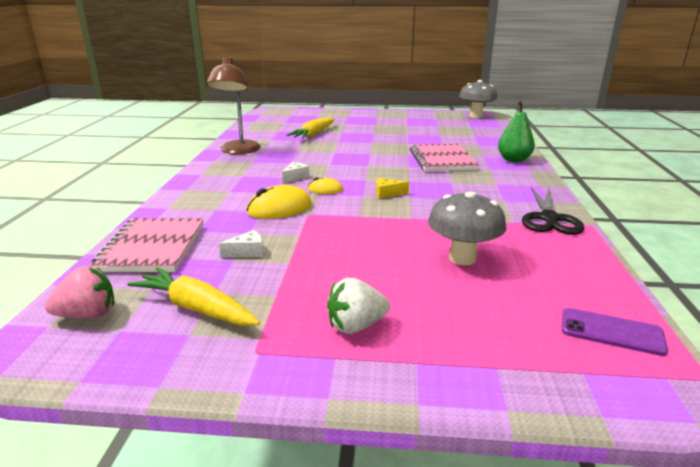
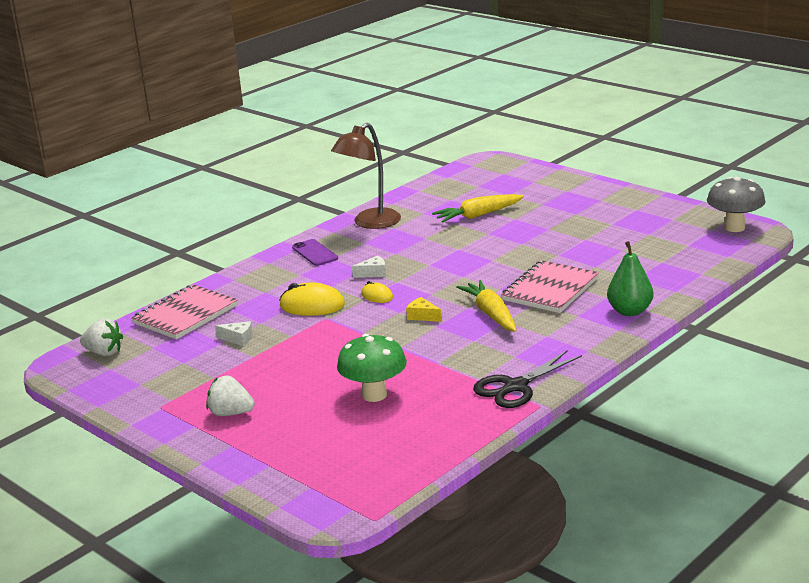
camera: 40 degrees right, 0 degrees up
(88, 314) = (104, 353): pink strawberry -> white strawberry
(196, 308) = (161, 369): yellow carrot -> yellow carrot (491, 314)
(462, 258) = (374, 395): grey mushroom -> green mushroom
(611, 332) = (373, 476): purple phone -> purple phone (315, 253)

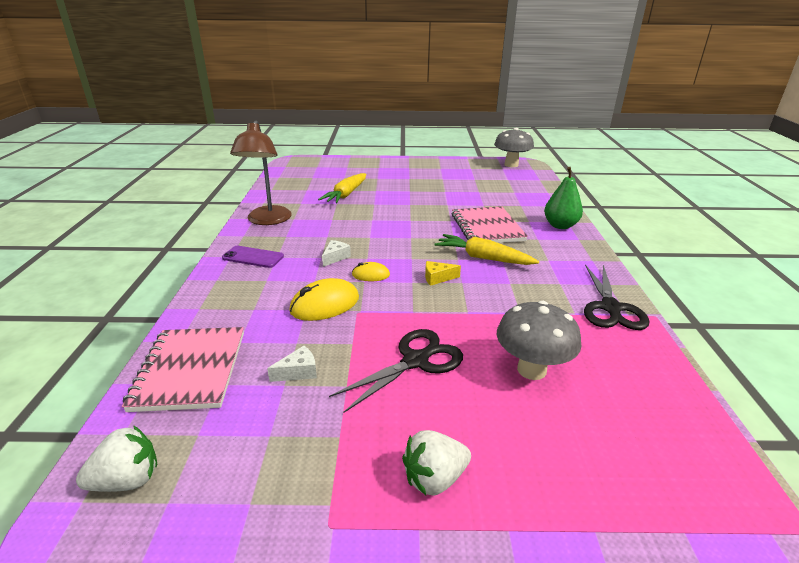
camera: 45 degrees left, 5 degrees up
(312, 361) = (416, 361): none -> black scissors
(374, 395) = (531, 370): green mushroom -> grey mushroom

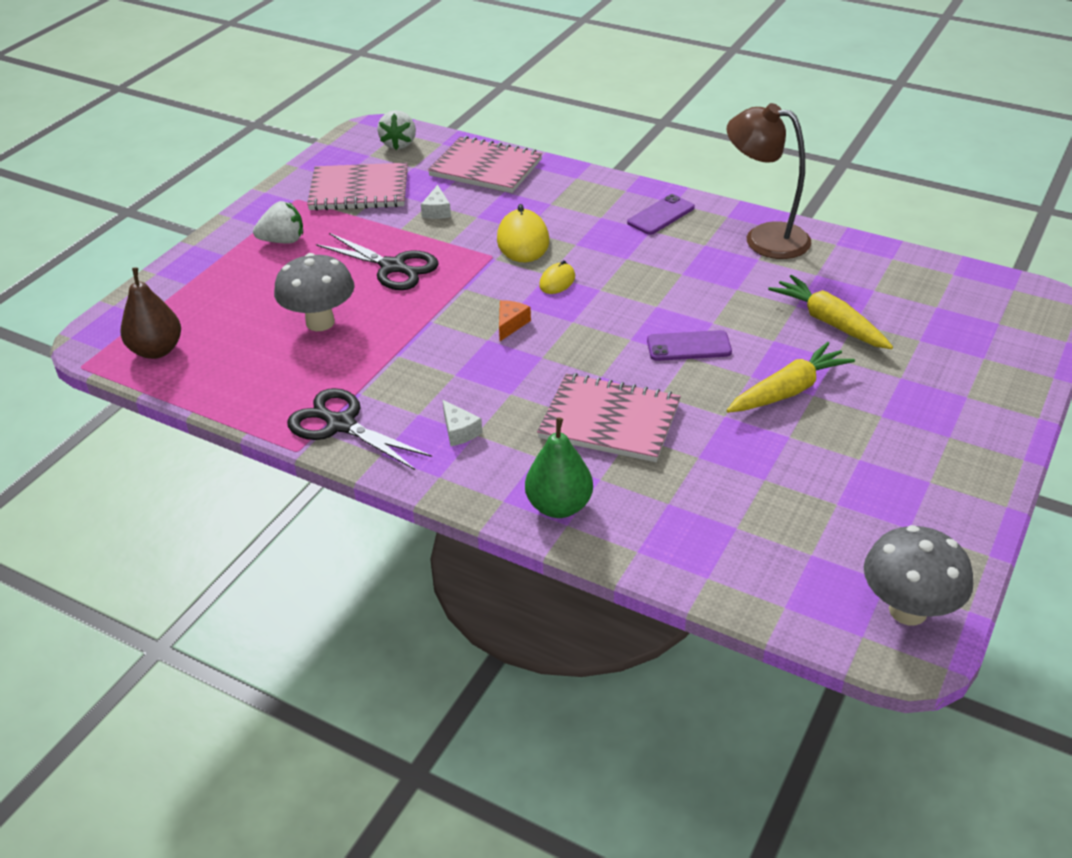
camera: 120 degrees right, 10 degrees up
(278, 461) = (359, 190): none -> pink notebook
(335, 257) = (618, 267): white cheese -> white cheese (459, 431)
(401, 221) = (689, 346): none -> purple phone
(416, 361) = (393, 267): black scissors -> black scissors turned 45 degrees counterclockwise
(434, 478) = (283, 241): white strawberry -> white strawberry turned 75 degrees clockwise
(437, 278) = (510, 324): yellow cheese -> orange cheese
(483, 258) = (526, 378): yellow carrot -> yellow carrot (788, 390)
(702, 471) = (157, 350): none -> brown pear

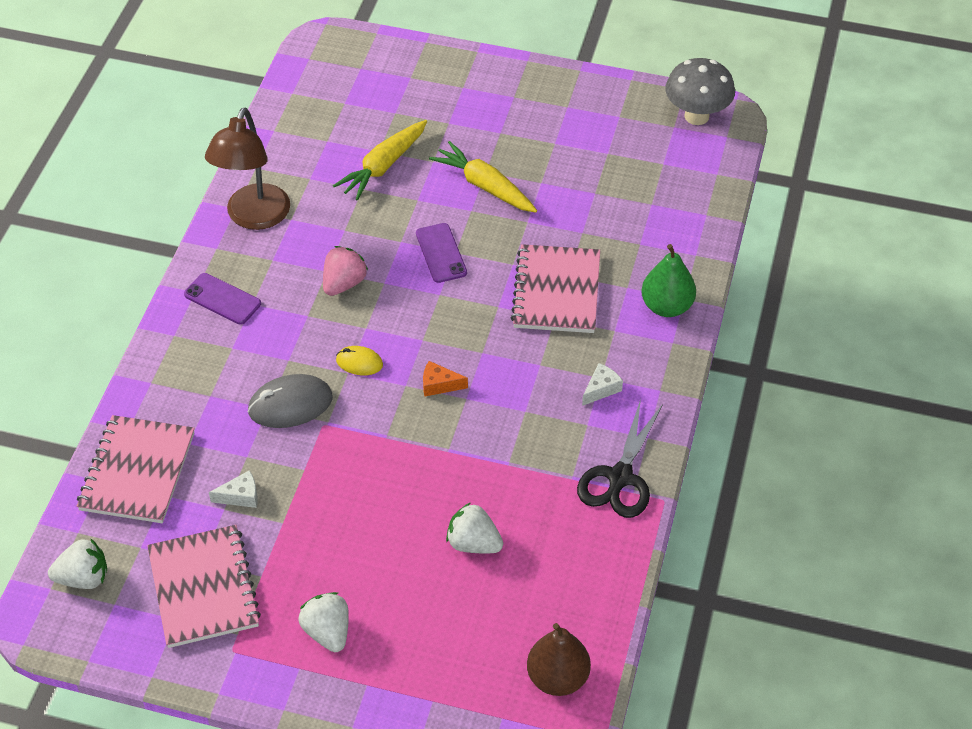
camera: 105 degrees left, 10 degrees up
(320, 322) = (473, 543): grey mushroom -> white strawberry
(393, 267) = (361, 507): black scissors -> none
(523, 241) = (290, 404): yellow mouse -> grey mouse
(662, 282) = (344, 283): none -> pink strawberry

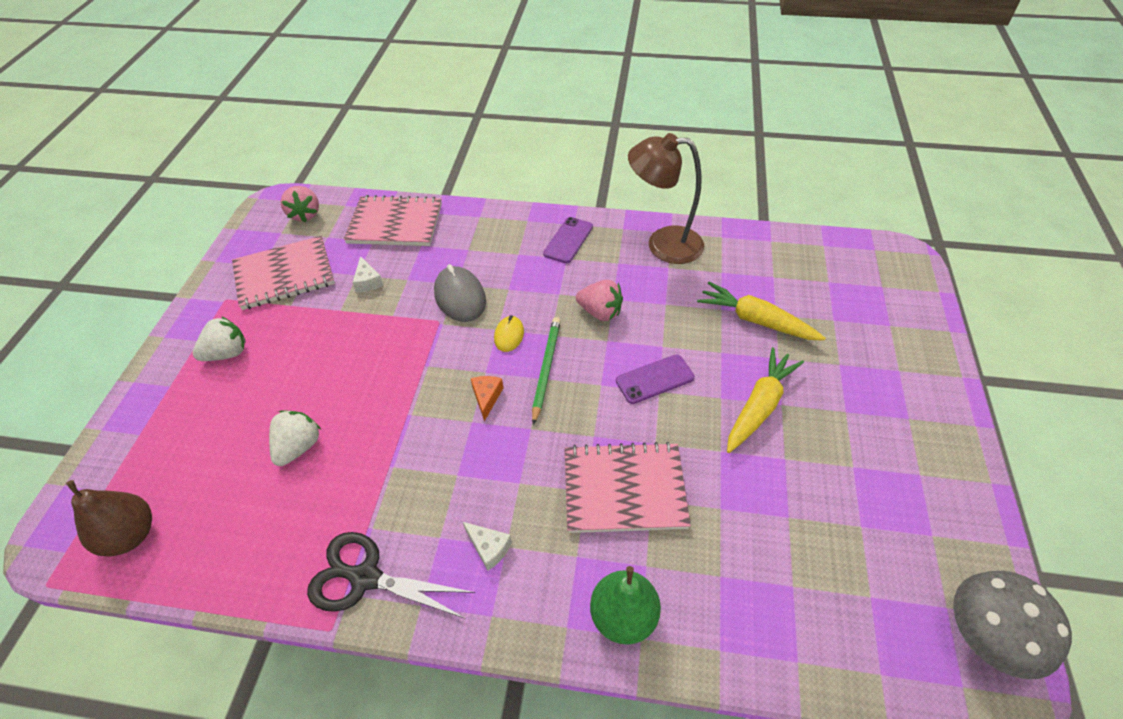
camera: 85 degrees right, 0 degrees up
(83, 578) = (305, 214): white strawberry -> pink strawberry
(411, 335) = (546, 369): none -> green pencil

